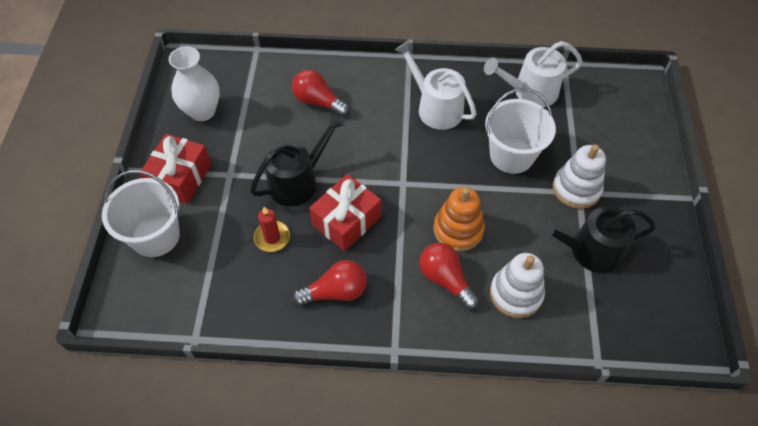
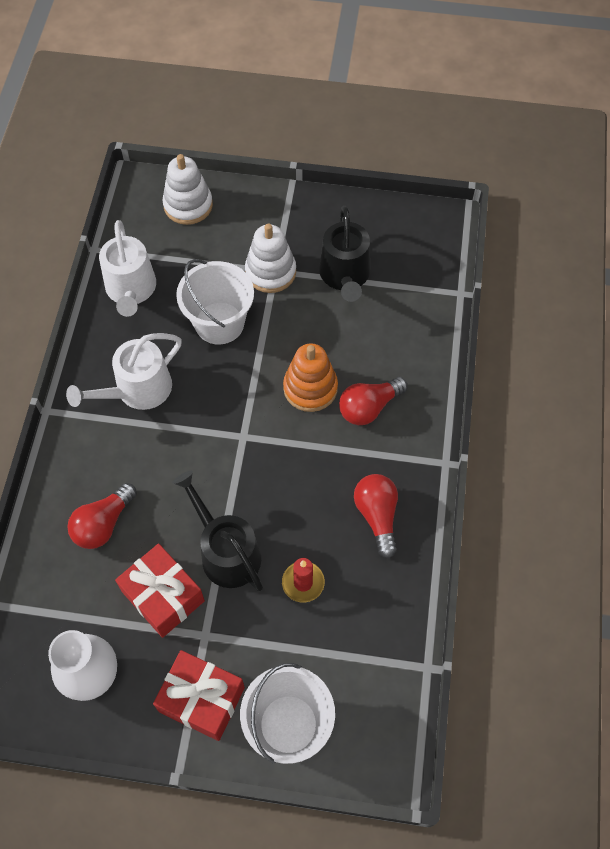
camera: 85 degrees left, 5 degrees up
(346, 221) = (288, 500): red gift -> red gift (163, 596)
(516, 294) = (388, 347): white stacking toy -> white stacking toy (188, 205)

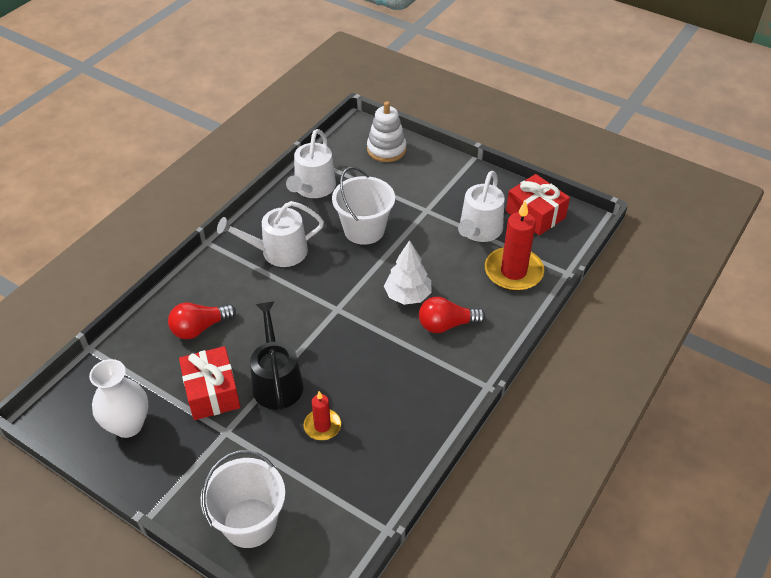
camera: 25 degrees right, 15 degrees down
(201, 699) = (196, 475): red gift -> red gift (535, 214)
(270, 272) = (422, 210): white stacking toy -> none
(310, 388) = (407, 295): orange stacking toy -> white tree
(345, 275) = (479, 230): black watering can -> white watering can
(377, 516) = (409, 402): red light bulb -> none
(406, 314) = (513, 272): none -> red candle

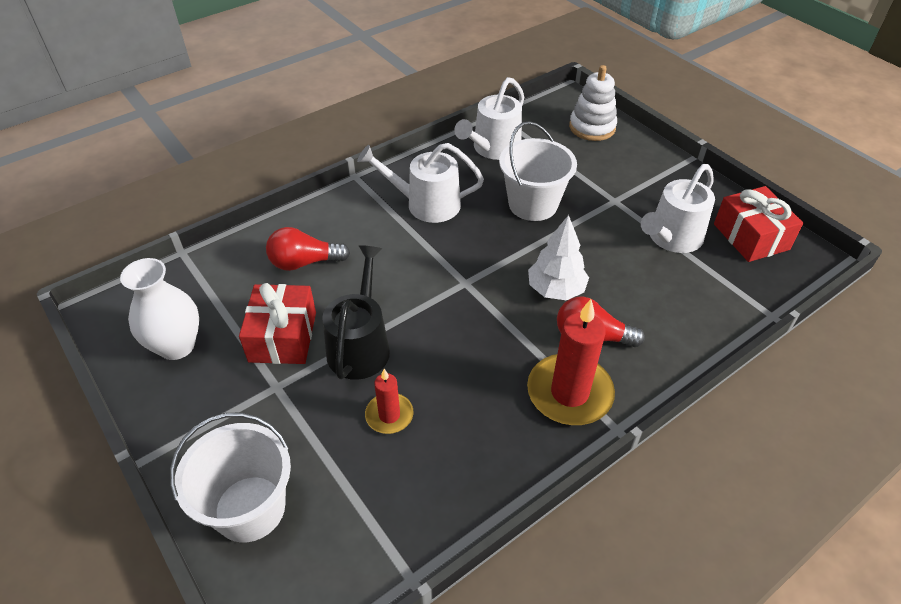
camera: 20 degrees right, 0 degrees up
(513, 272) = (700, 296): red candle -> red candle (569, 393)

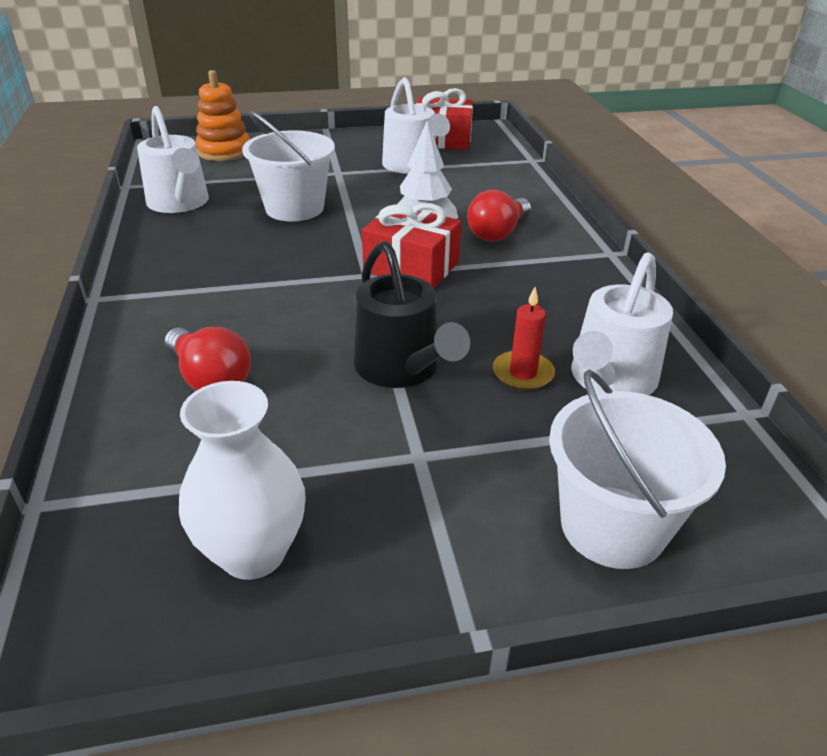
camera: 65 degrees left, 10 degrees down
(283, 337) = (332, 429): red gift -> red gift (411, 267)
(304, 262) = (210, 378): red light bulb -> red light bulb turned 60 degrees counterclockwise
(360, 345) = (401, 368): black watering can -> black watering can turned 150 degrees counterclockwise
(426, 204) = (215, 264): white watering can -> white watering can (610, 379)
(569, 393) = (557, 262): red candle -> none
(592, 127) = (224, 151): white stacking toy -> orange stacking toy

